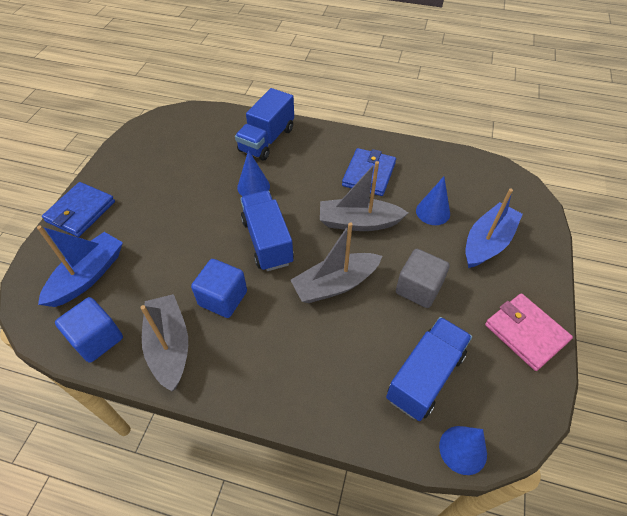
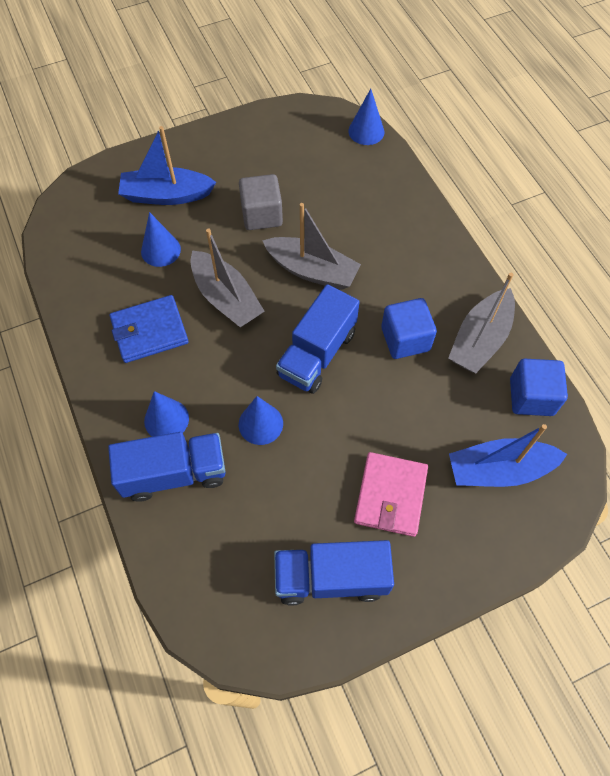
camera: 130 degrees left, 10 degrees up
(81, 211) = (452, 568): blue wallet -> none
(301, 152) = (166, 419): none -> blue cone
(425, 376) = (336, 172): blue truck -> blue truck (331, 577)
(525, 333) = (242, 136): pink wallet -> pink wallet (390, 495)

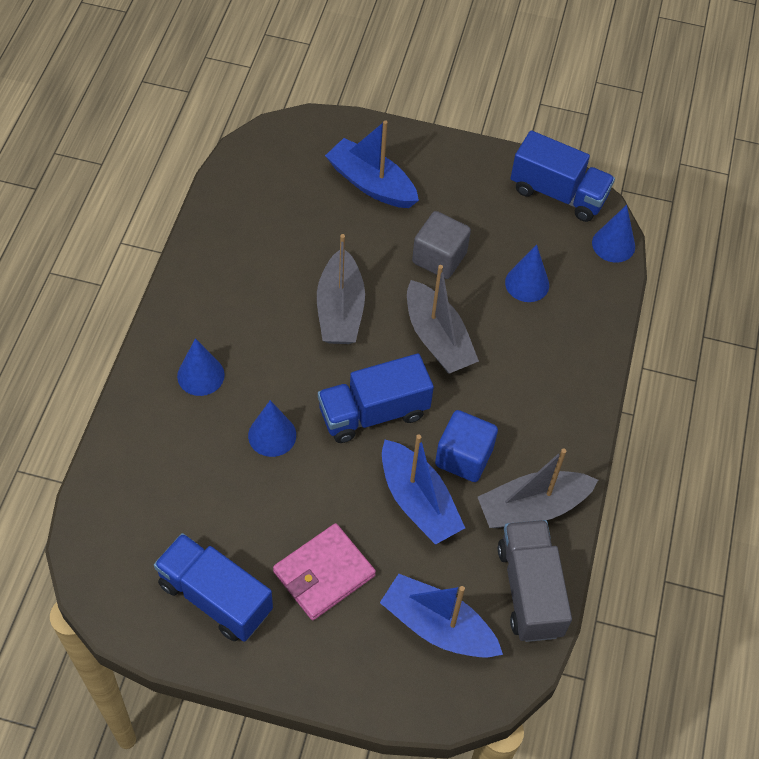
camera: 35 degrees right, 5 degrees down
(149, 331) = (251, 293): blue wallet -> none
(160, 250) = (322, 229): blue cone -> blue cone (527, 283)
(174, 473) = (168, 422): blue truck -> blue truck (558, 193)
(405, 393) = (418, 501): none -> blue boat
(531, 397) = (530, 590): blue cube -> grey truck

